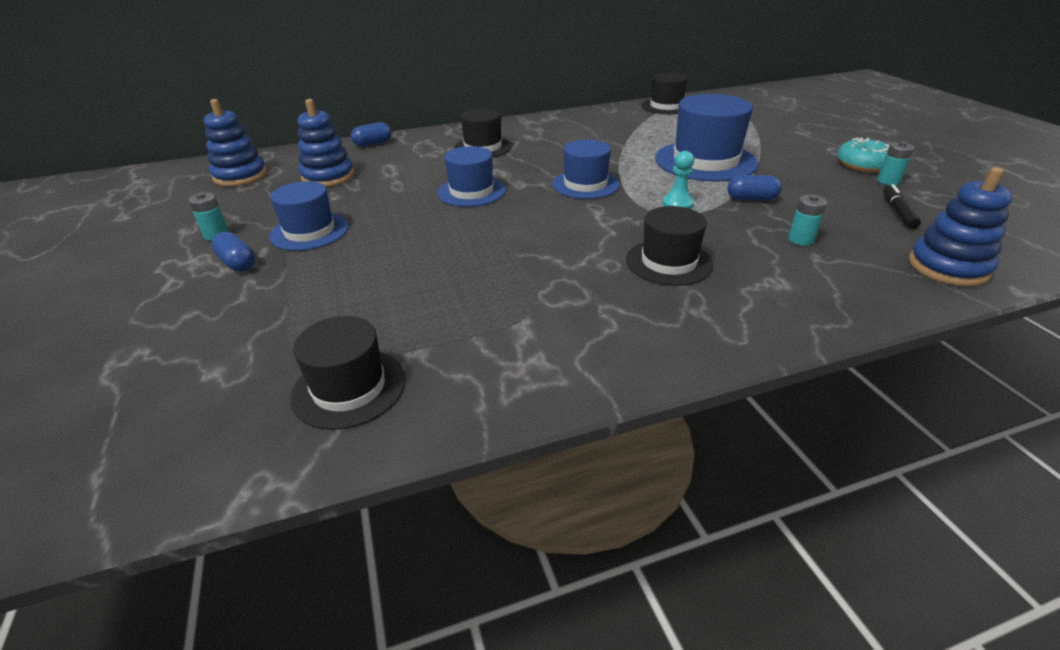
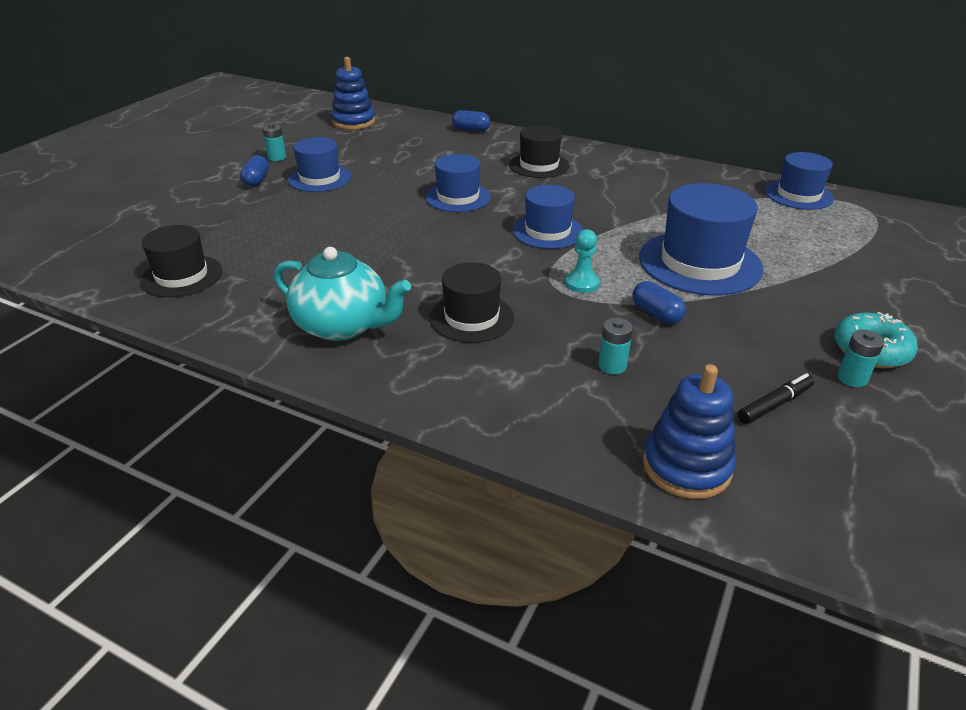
camera: 45 degrees right, 0 degrees up
(328, 177) = (397, 144): blue stacking toy -> none
(601, 325) = (343, 326): none -> turquoise teapot
(666, 106) = (798, 195): black hat -> blue hat

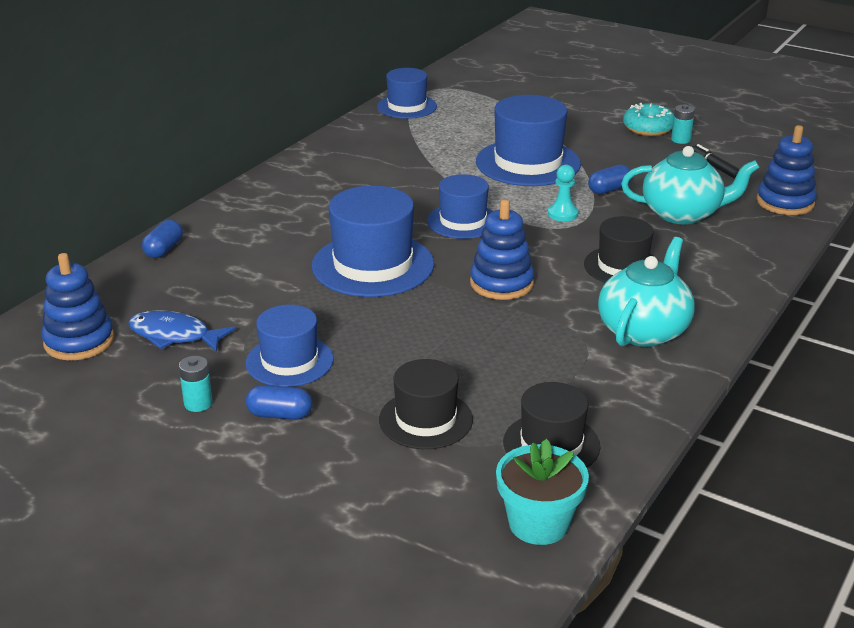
camera: 85 degrees left, 5 degrees down
(92, 271) = (538, 524): none -> turquoise flower pot
(357, 144) = (174, 335): none -> blue fish
(431, 252) = (501, 283): none -> blue stacking toy
(458, 197) = (373, 265): blue hat -> blue hat, size x1.59
(539, 165) = (299, 214): black hat -> black hat (425, 419)
(612, 365) = (682, 214): turquoise battery -> turquoise teapot

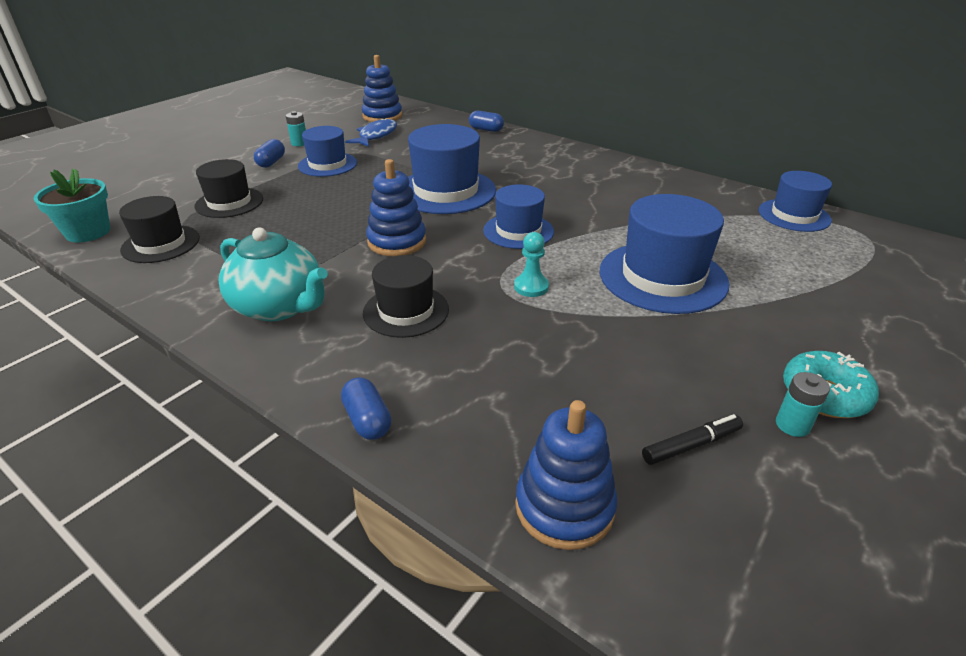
camera: 95 degrees right, 5 degrees up
(609, 189) = (596, 327): blue capsule -> blue capsule (367, 420)
(682, 214) = (527, 378): turquoise teapot -> none

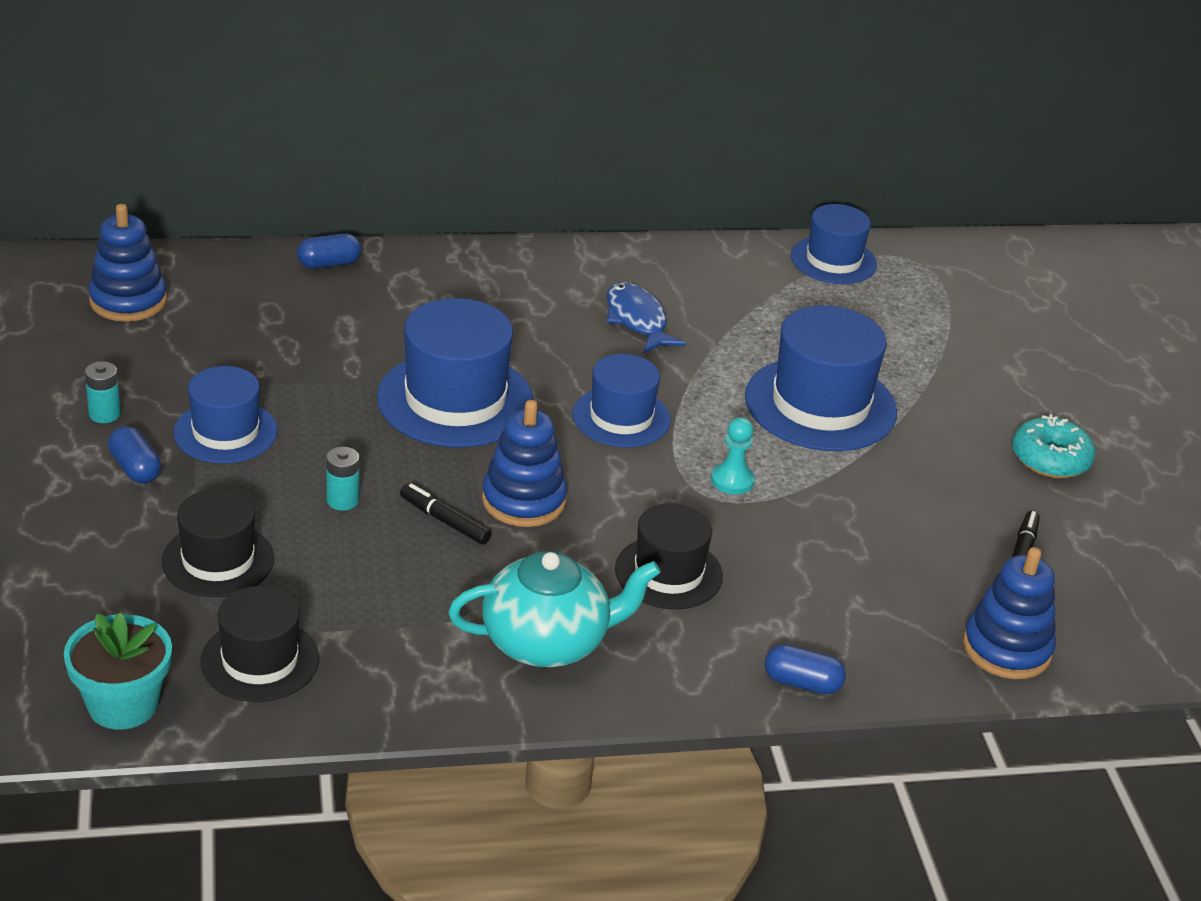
camera: 50 degrees left, 0 degrees up
(344, 232) = (444, 521): none -> black marker
(376, 136) = (194, 346): blue fish -> blue fish (637, 320)
(792, 425) = (1058, 498): turquoise battery -> turquoise battery (342, 500)

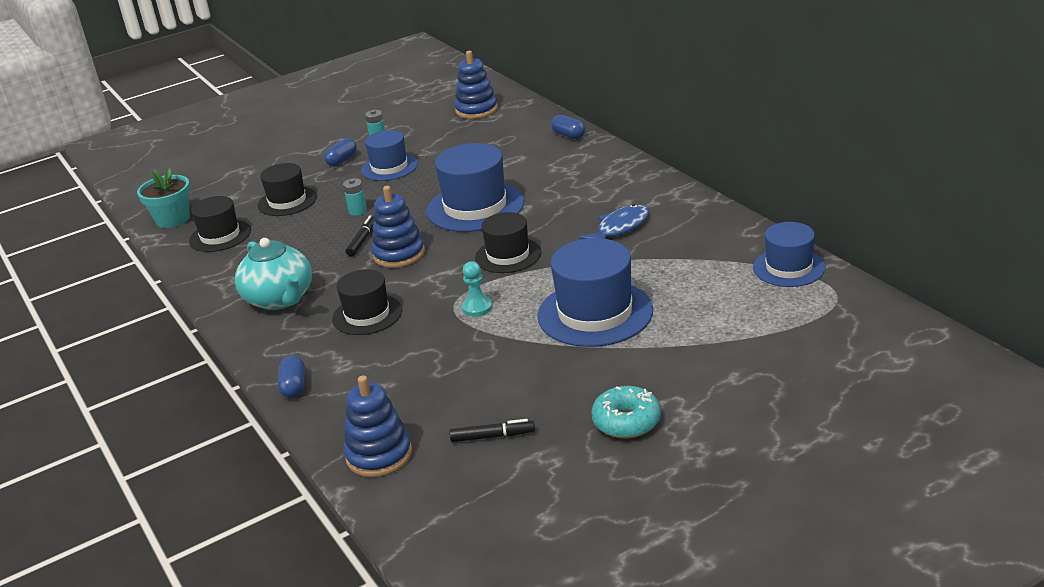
camera: 75 degrees right, 5 degrees down
(621, 417) = (508, 255): blue hat -> black hat

